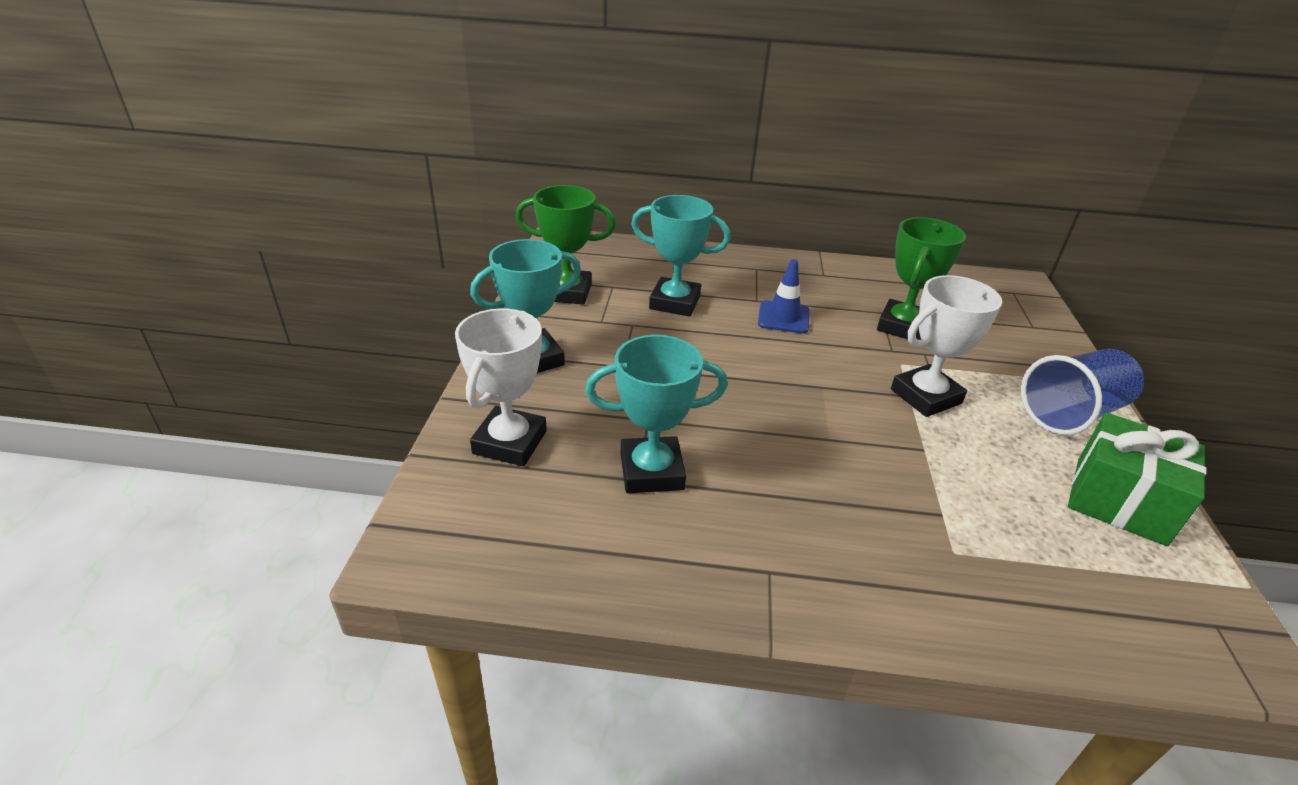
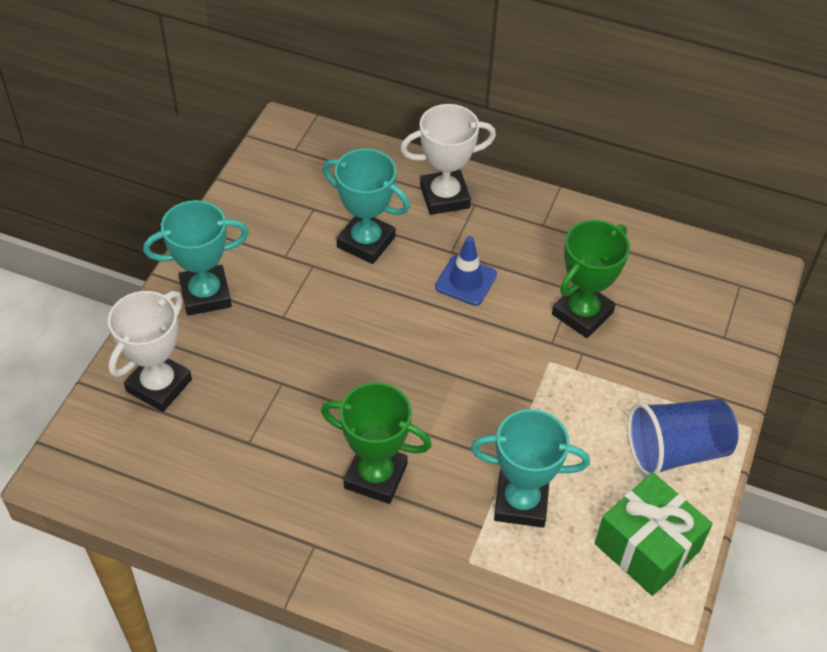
camera: 15 degrees right, 15 degrees up
(567, 292) = (266, 210): green trophy -> green trophy (375, 476)
(651, 471) = (263, 437): turquoise trophy -> turquoise trophy (521, 502)
(925, 396) = (547, 405): white trophy -> white trophy (444, 197)

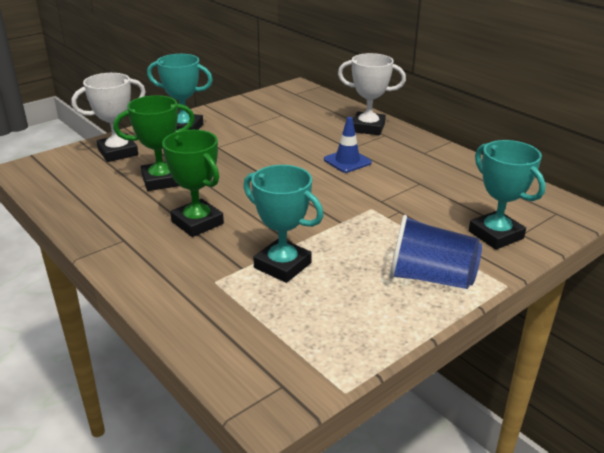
camera: 30 degrees right, 20 degrees down
(366, 242) = (299, 132): turquoise trophy -> turquoise trophy (495, 235)
(582, 313) = (416, 194): green trophy -> green trophy (161, 180)
(647, 547) = (358, 321): green gift -> none

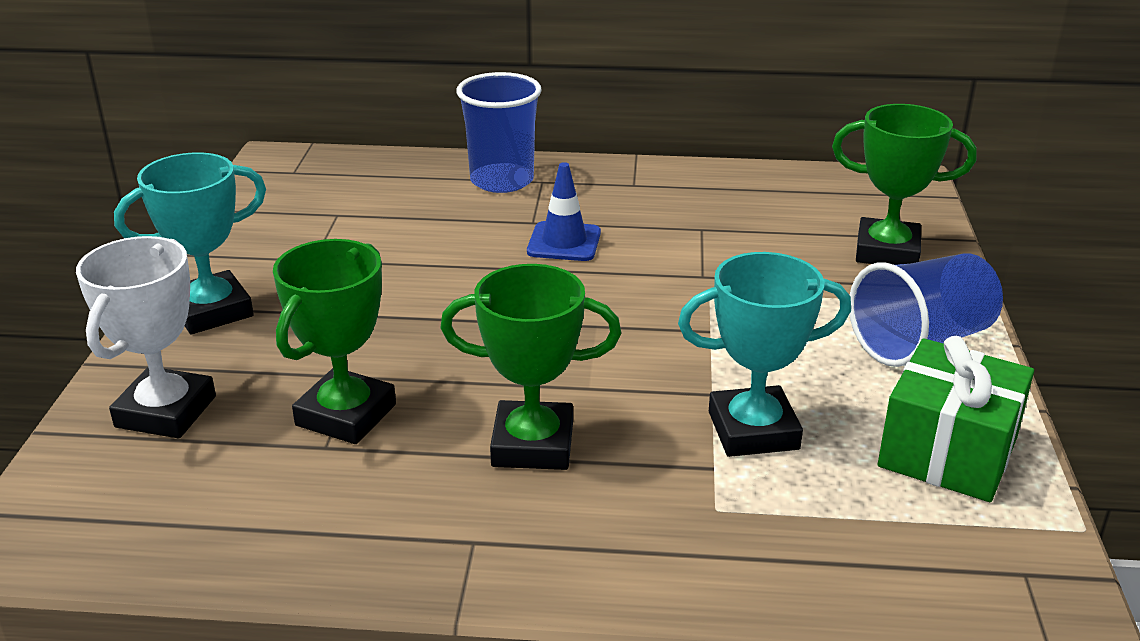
camera: 45 degrees left, 0 degrees up
(347, 324) = (948, 452): none -> green gift
(368, 128) = (502, 180): white trophy -> blue cup
(495, 235) = (887, 251): turquoise trophy -> green trophy

